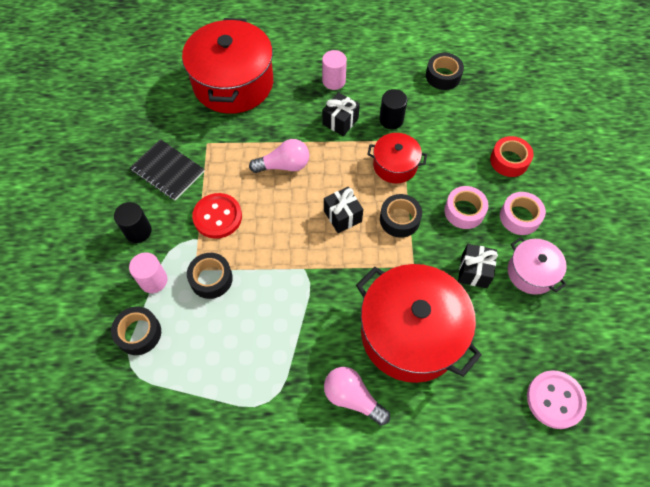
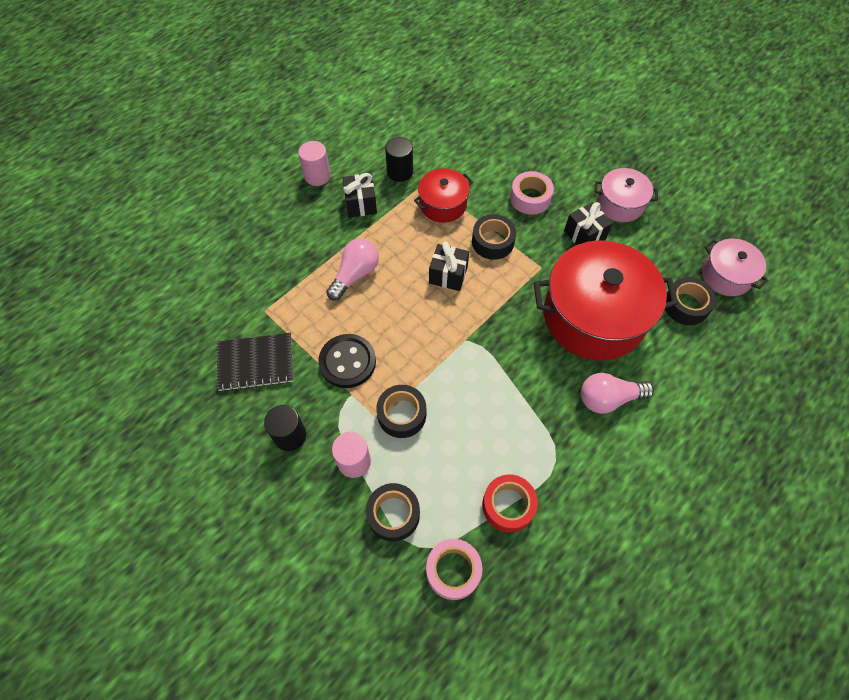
camera: 45 degrees left, 0 degrees up
(217, 217) = (347, 362): red button -> black button
(233, 83) = (228, 243): red pot -> none
(443, 76) = (401, 109): black tape -> black tape (686, 305)
(509, 161) = (519, 137): red tape -> red tape (508, 505)
(519, 217) = (570, 172): pink tape -> pink tape (453, 570)
(555, 400) = (726, 275): pink button -> pink pot

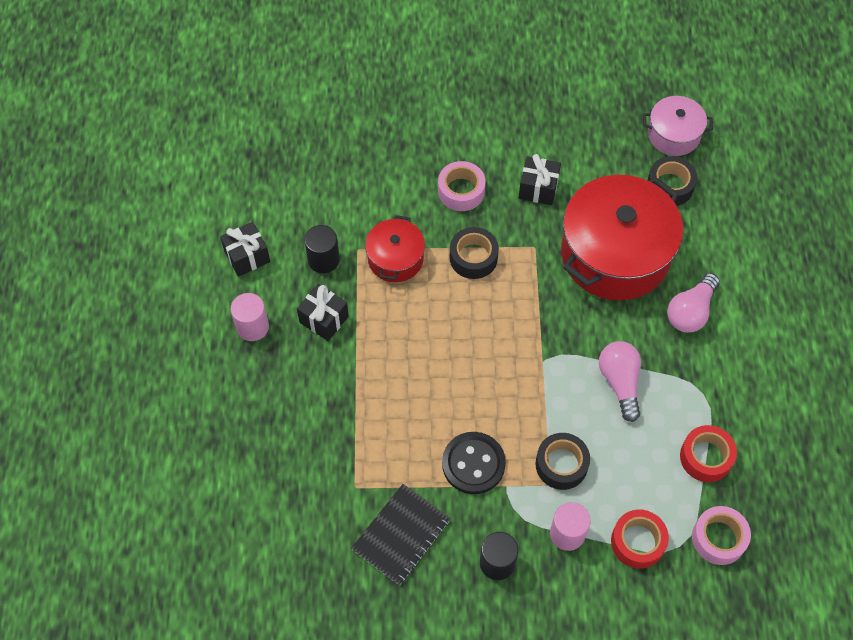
camera: 45 degrees left, 0 degrees up
(355, 275) = (394, 387): pink light bulb -> pink light bulb (620, 382)
(393, 514) = (637, 542): black tape -> red tape
(448, 275) = (470, 318): black gift -> black gift (247, 256)
(620, 204) = (537, 136): pink pot -> none

